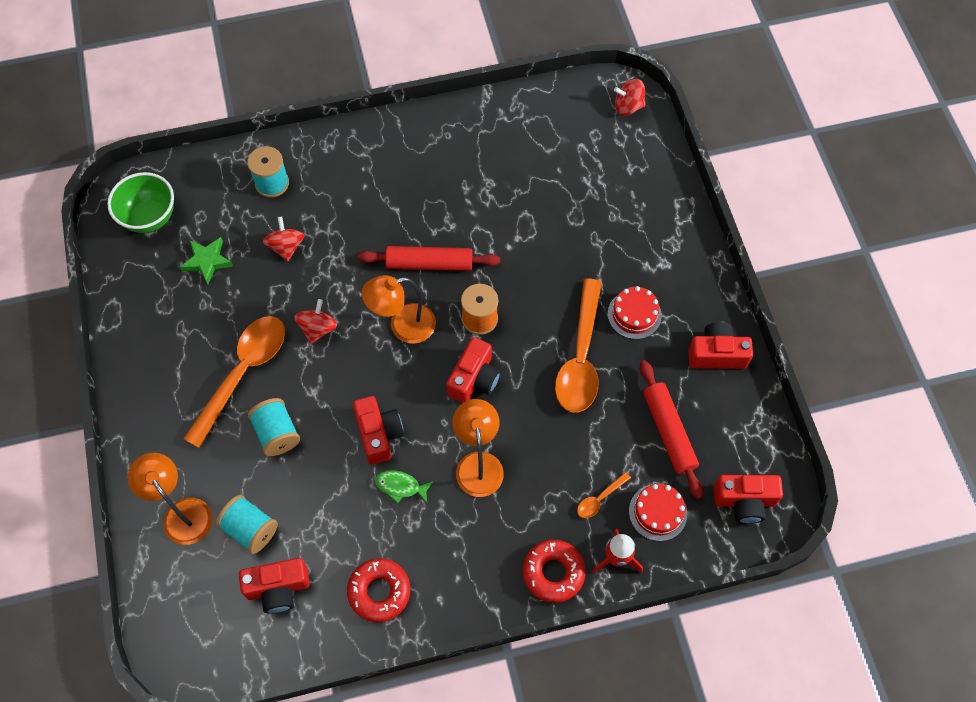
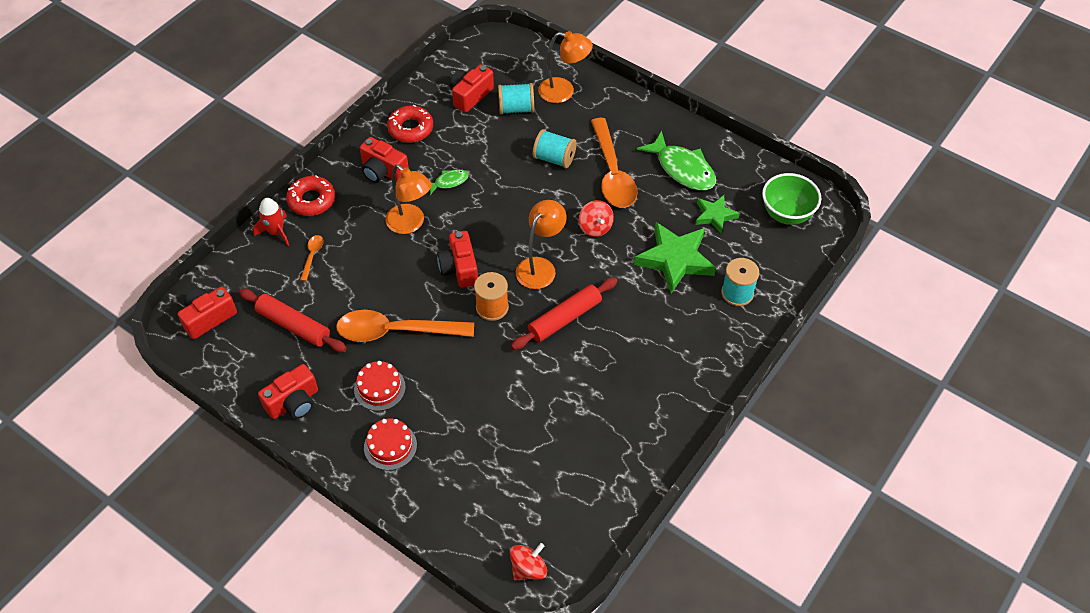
camera: 140 degrees right, 10 degrees down
(178, 328) = (682, 169): none -> green fish
(286, 247) = (675, 260): red spinning top -> green star
(379, 434) = (491, 198): red camera -> red camera (383, 171)
(581, 357) = (396, 331): orange spoon -> orange spoon turned 60 degrees counterclockwise
(658, 512) = (266, 273): red cake -> red cake (390, 446)

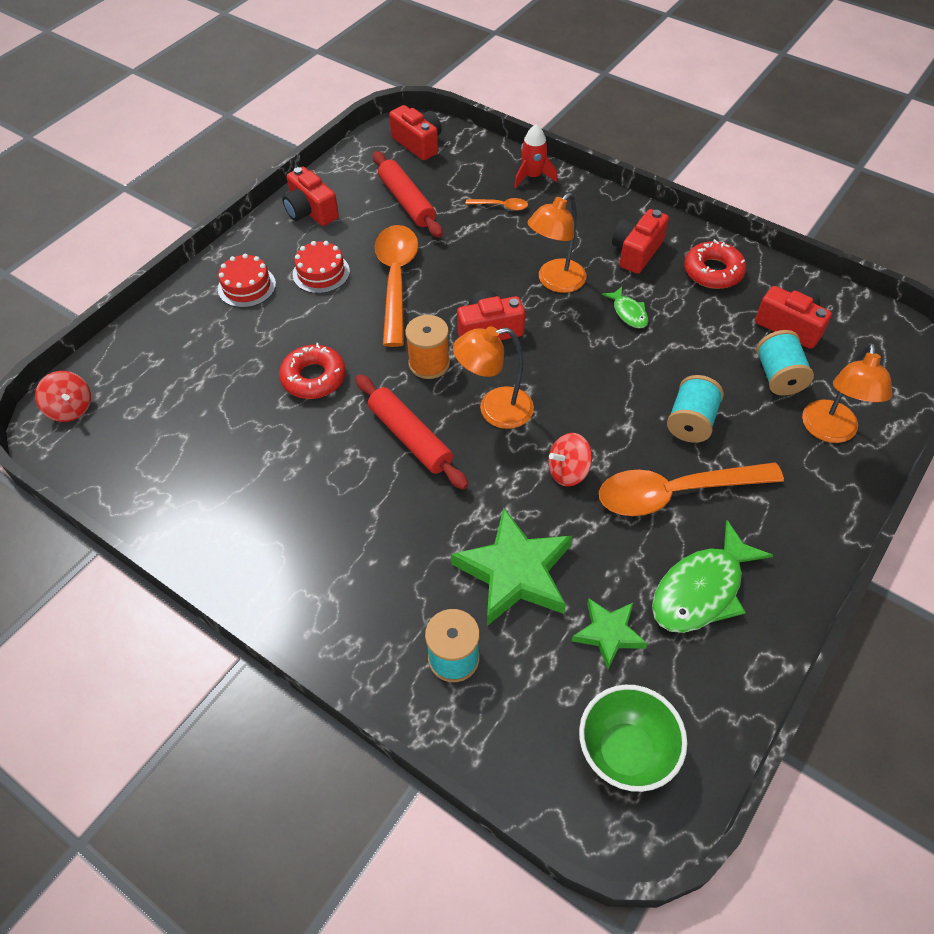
camera: 90 degrees right, 0 degrees up
(293, 325) = (407, 202): red rolling pin -> red rolling pin turned 60 degrees counterclockwise
(311, 200) = (581, 198): red donut -> red donut (314, 378)
(540, 267) = (494, 410): orange lamp -> orange lamp turned 135 degrees clockwise

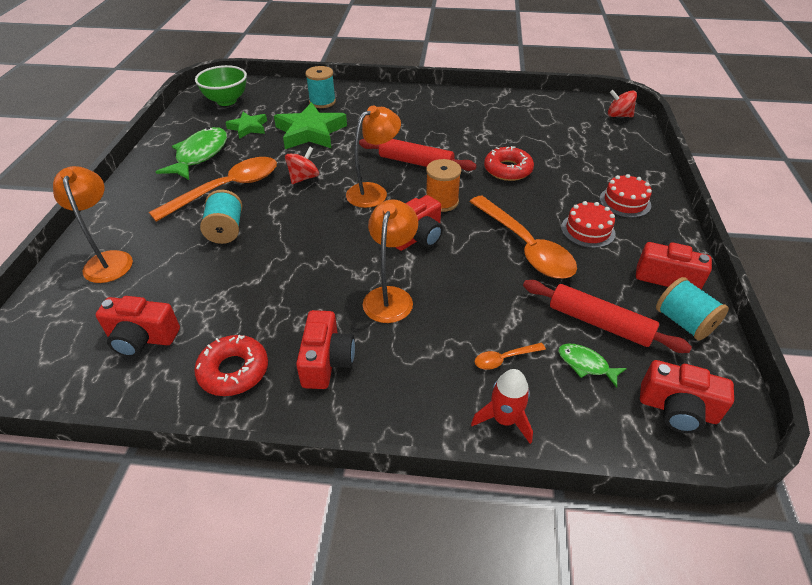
camera: 150 degrees right, 10 degrees down
(628, 313) = (307, 293): green fish -> green fish (585, 364)
(778, 376) = (154, 287): turquoise spool -> turquoise spool (683, 322)

